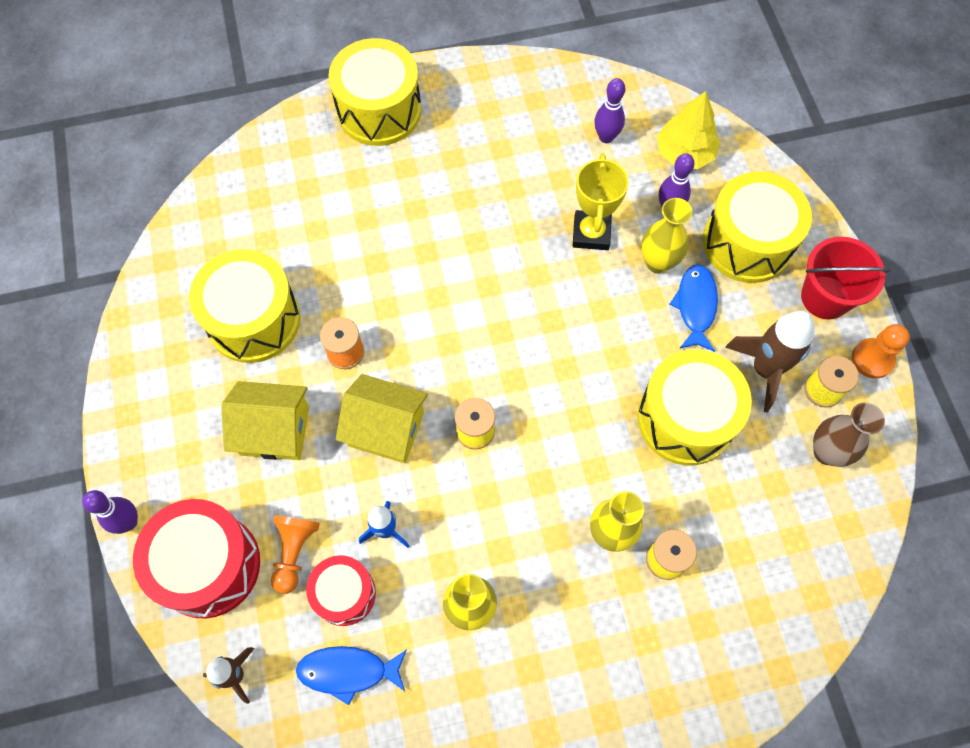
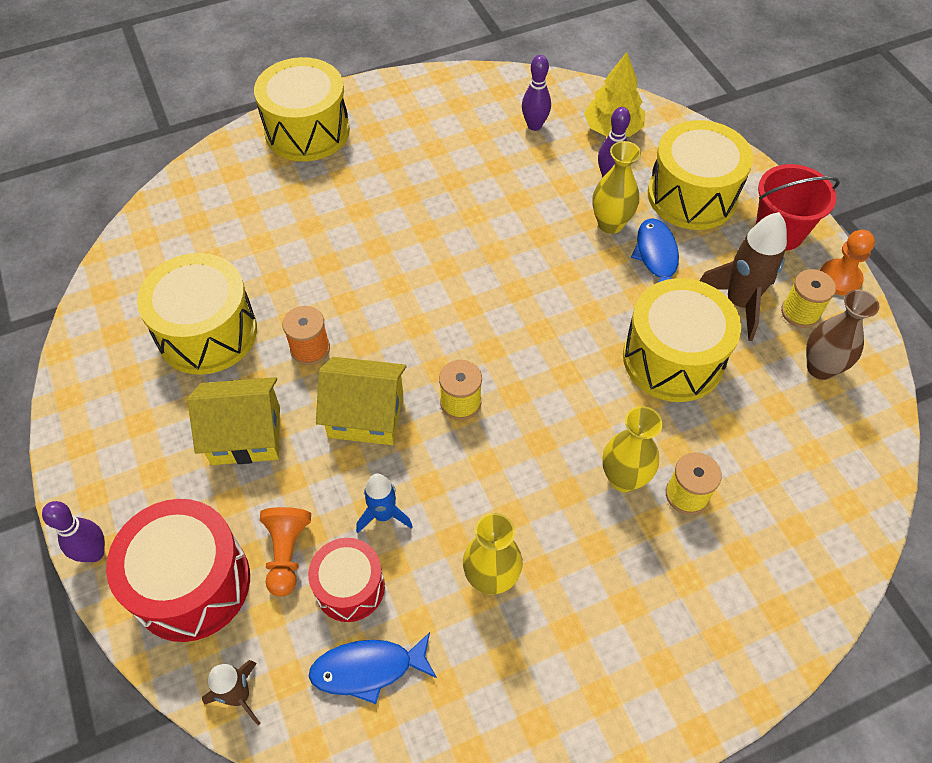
camera: 10 degrees left, 10 degrees down
(591, 233) = (539, 208): yellow trophy -> none

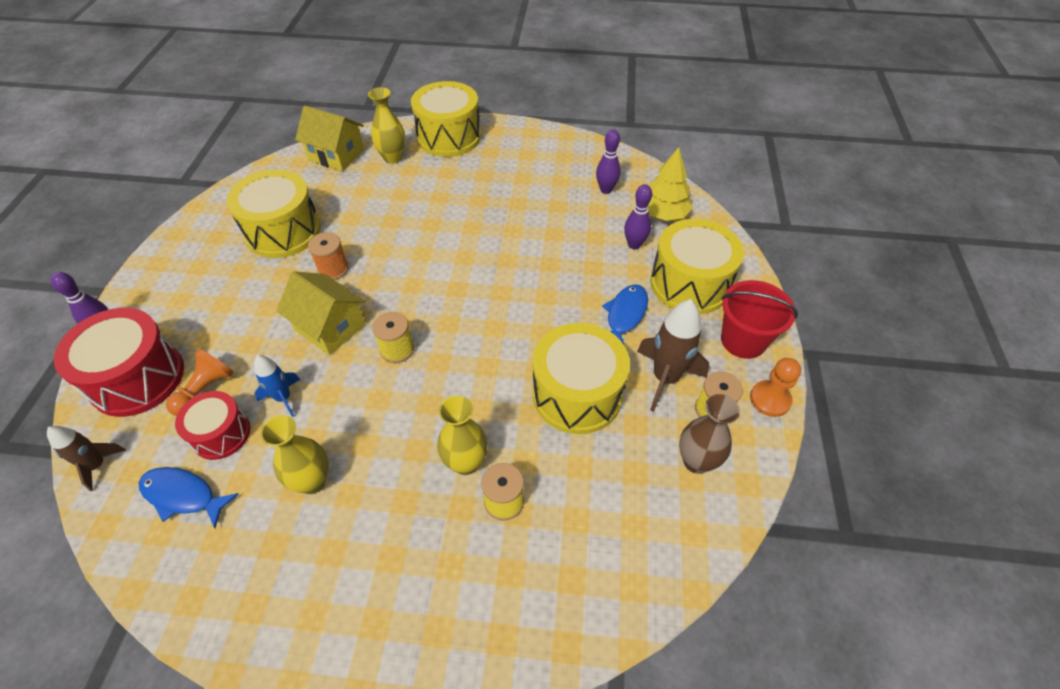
camera: 30 degrees right, 5 degrees down
(246, 435) = (249, 304): yellow house -> yellow house (336, 155)
(610, 224) = (607, 277): yellow vase -> yellow vase (393, 158)

